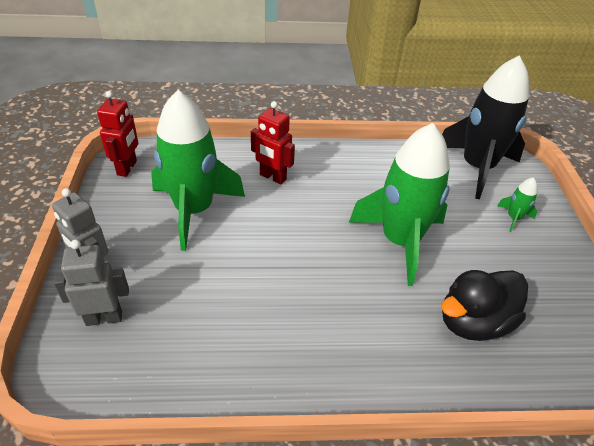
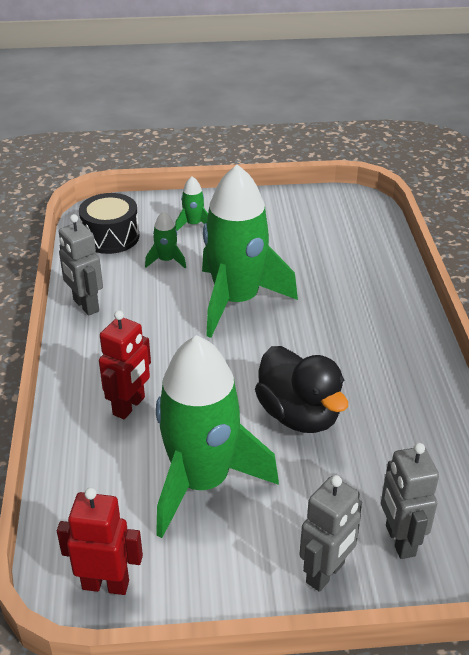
camera: 90 degrees left, 5 degrees down
(383, 156) = (85, 305): none -> grey robot
(451, 199) = (166, 260): none -> green rocket
(473, 322) = (332, 264): black duck -> black duck (299, 415)
(477, 167) = (111, 237): black rocket -> black drum

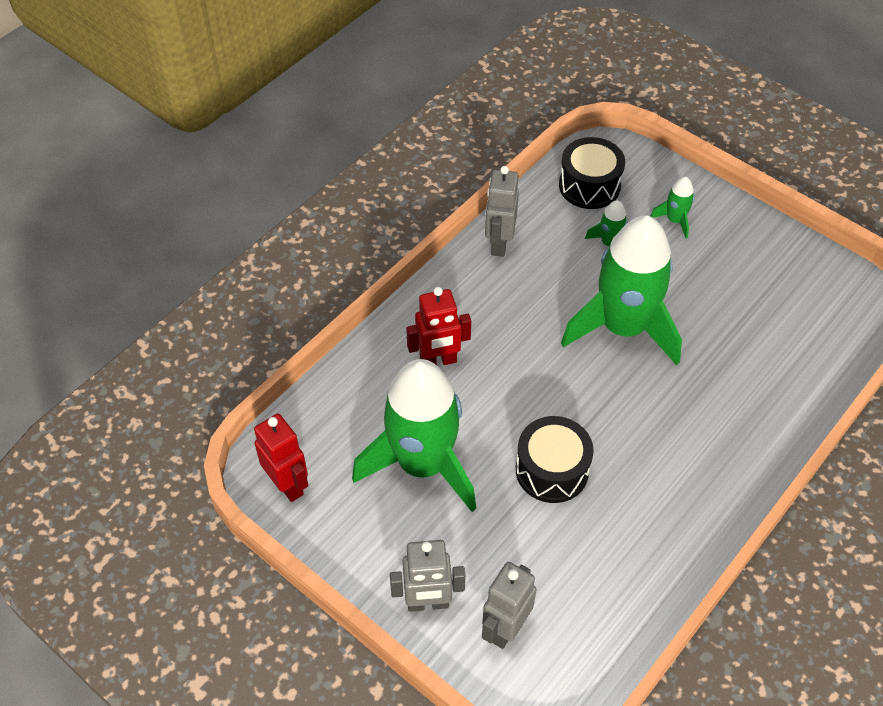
camera: 45 degrees right, 15 degrees up
(299, 415) = (552, 470): black duck -> black drum

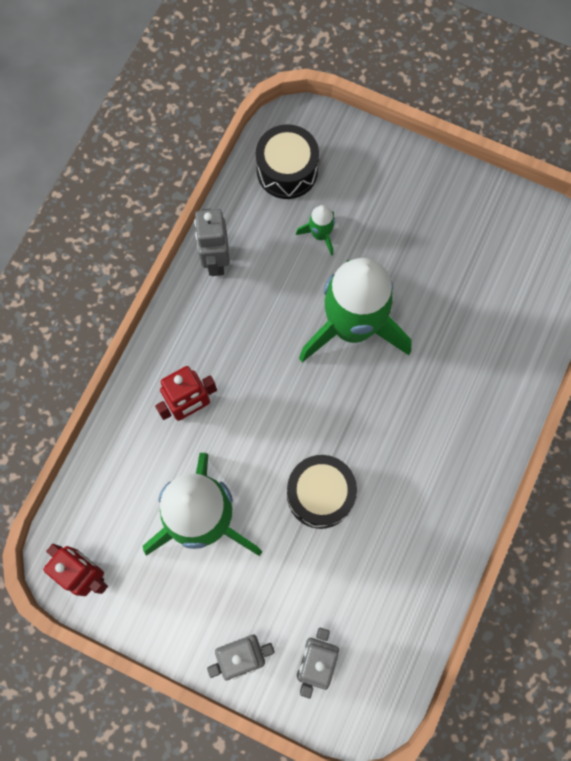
camera: 15 degrees left, 20 degrees up
(674, 220) = (376, 192): green rocket -> none

